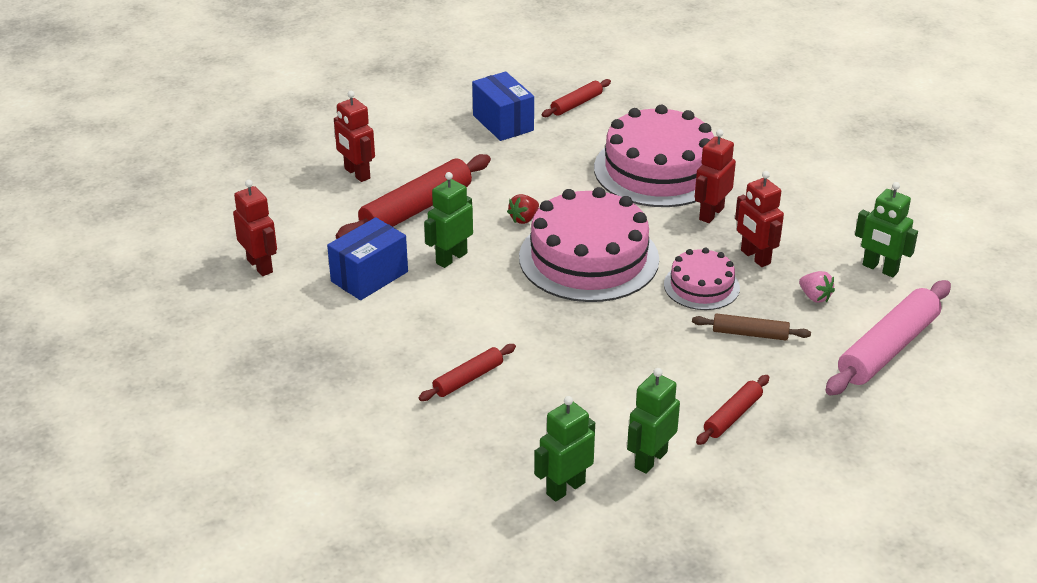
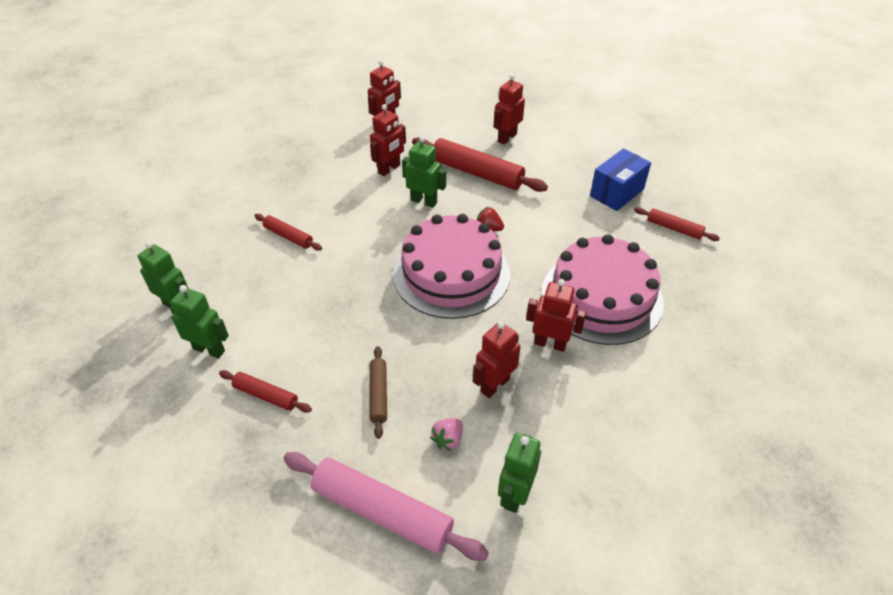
camera: 75 degrees right, 10 degrees up
(369, 276) = (389, 169): blue box -> red robot
(701, 286) = (437, 351): pink cake -> none

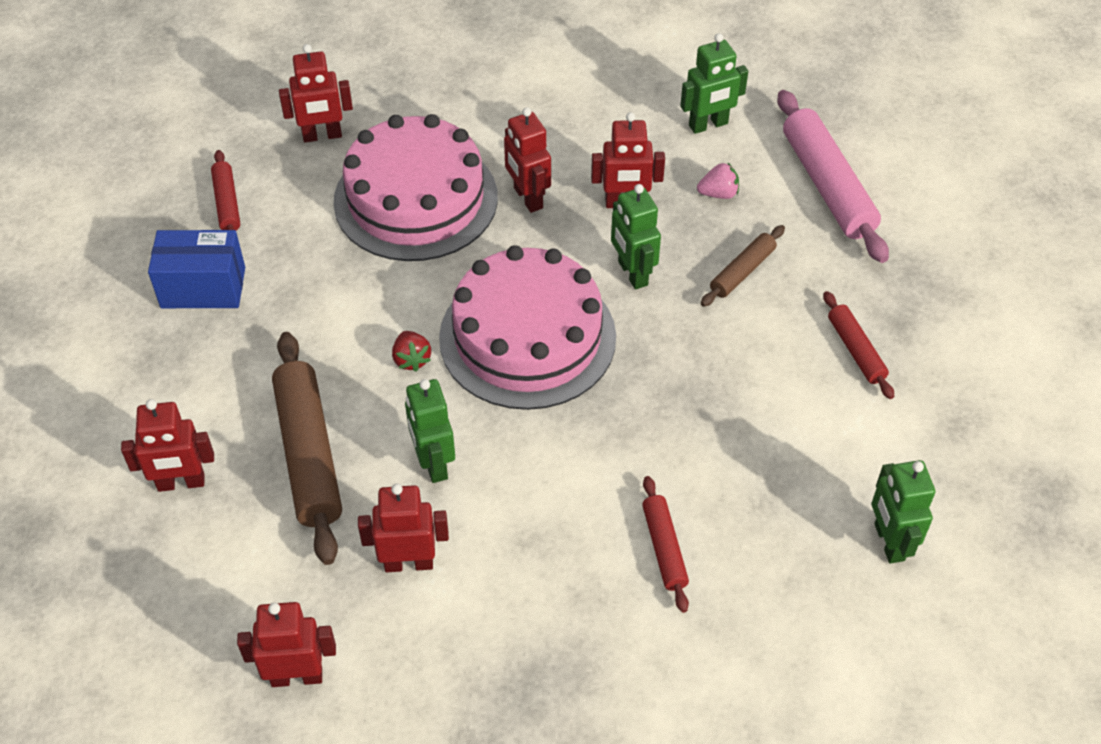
camera: 135 degrees left, 5 degrees up
(209, 349) = (883, 449): green robot -> green robot (632, 273)
(476, 173) = (309, 454): red rolling pin -> brown rolling pin
(700, 292) = (322, 136): none -> red robot

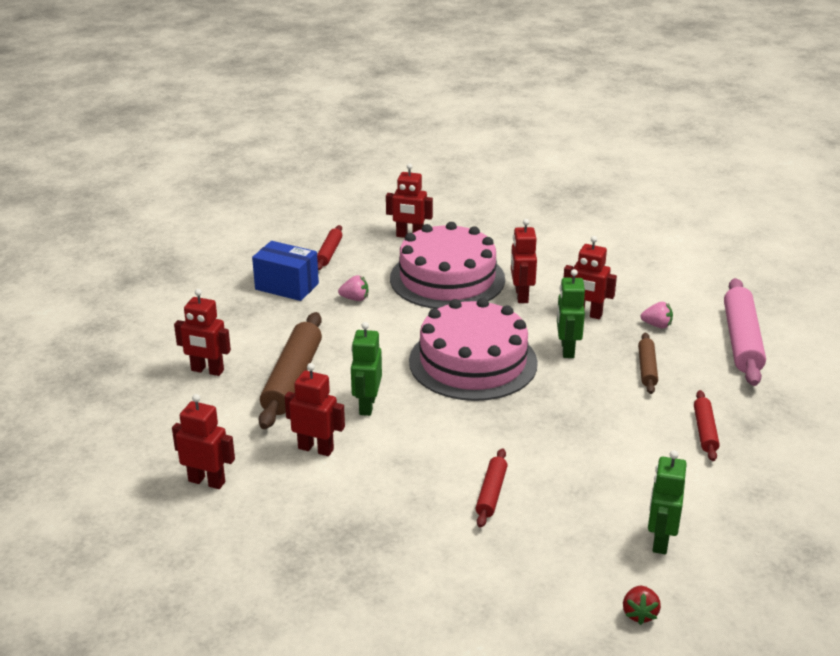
camera: 25 degrees right, 20 degrees down
(312, 278) = (355, 299): none -> pink strawberry
(411, 359) = (389, 352): red strawberry -> red strawberry (639, 614)
(708, 125) = (673, 290): green robot -> none
(742, 272) = (647, 368): brown rolling pin -> brown rolling pin turned 60 degrees counterclockwise

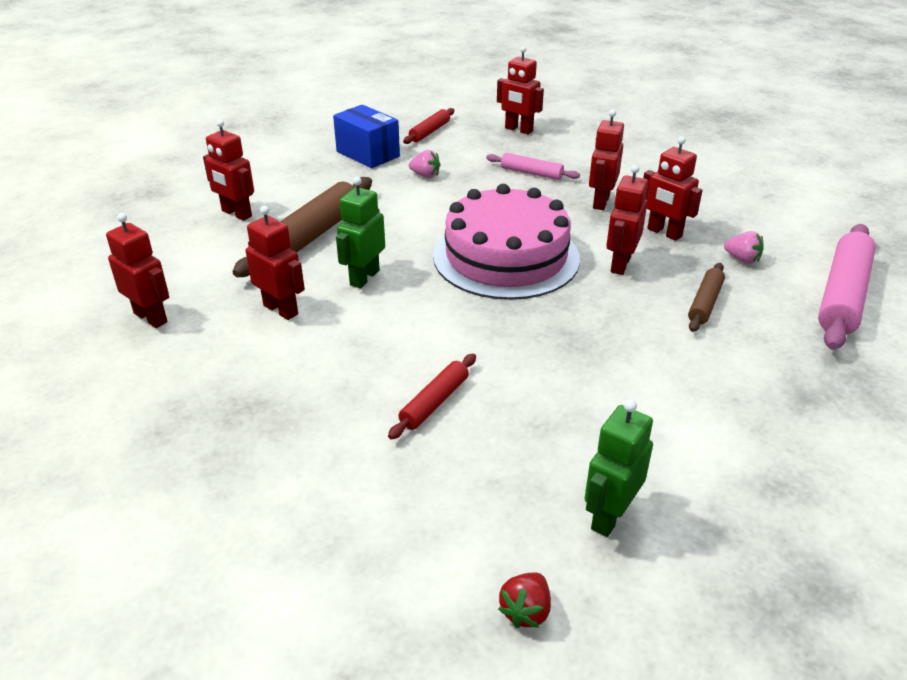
camera: 20 degrees right, 5 degrees up
(447, 278) = (531, 173): pink cake -> pink rolling pin
(567, 349) = (620, 264): green robot -> red robot
(705, 431) = (742, 391): red rolling pin -> none

